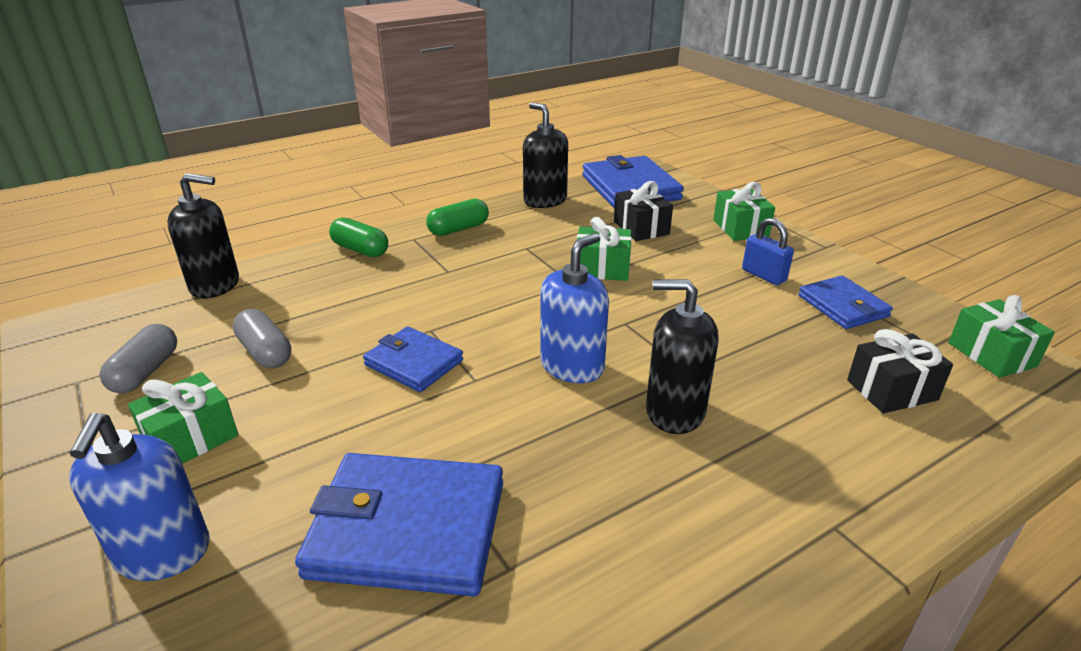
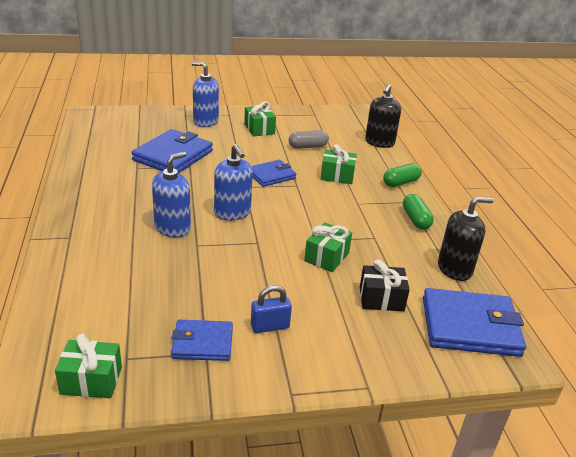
camera: 110 degrees right, 0 degrees up
(145, 372) = (311, 125): grey capsule -> none
(674, 411) = (172, 228): black soap dispenser -> blue soap dispenser
(740, 228) = (354, 356): green gift -> green gift (337, 176)
(892, 390) = (113, 307): black gift -> none

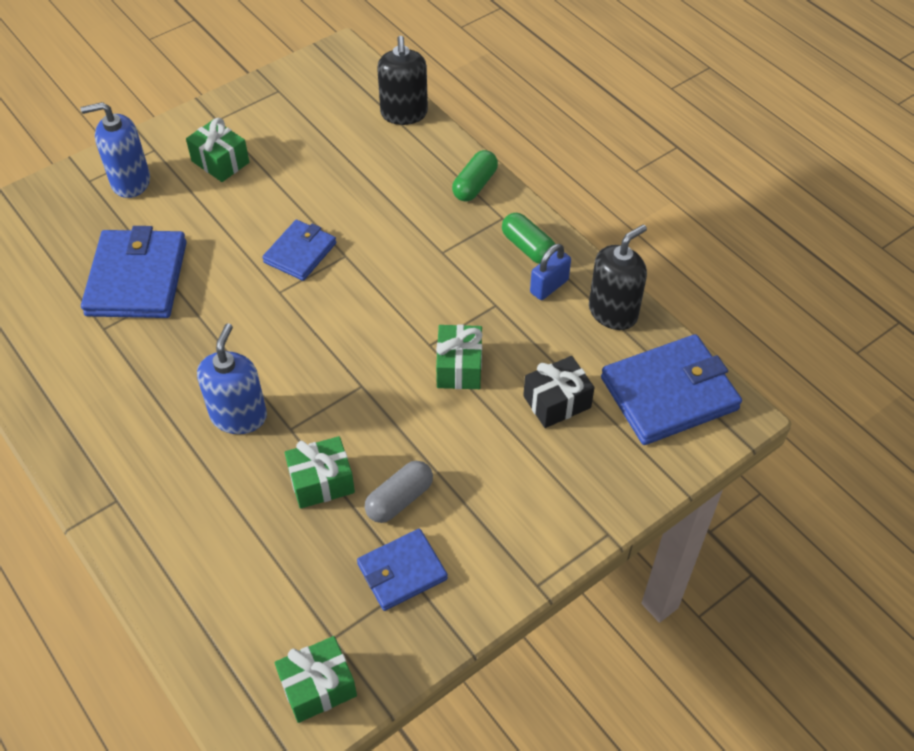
camera: 25 degrees left, 20 degrees up
(232, 213) = (296, 350): blue soap dispenser -> none
(270, 326) = (460, 508): blue padlock -> blue padlock (549, 286)
(308, 147) = (312, 168): grey capsule -> grey capsule (399, 499)
(337, 176) = (387, 211): green gift -> green gift (321, 482)

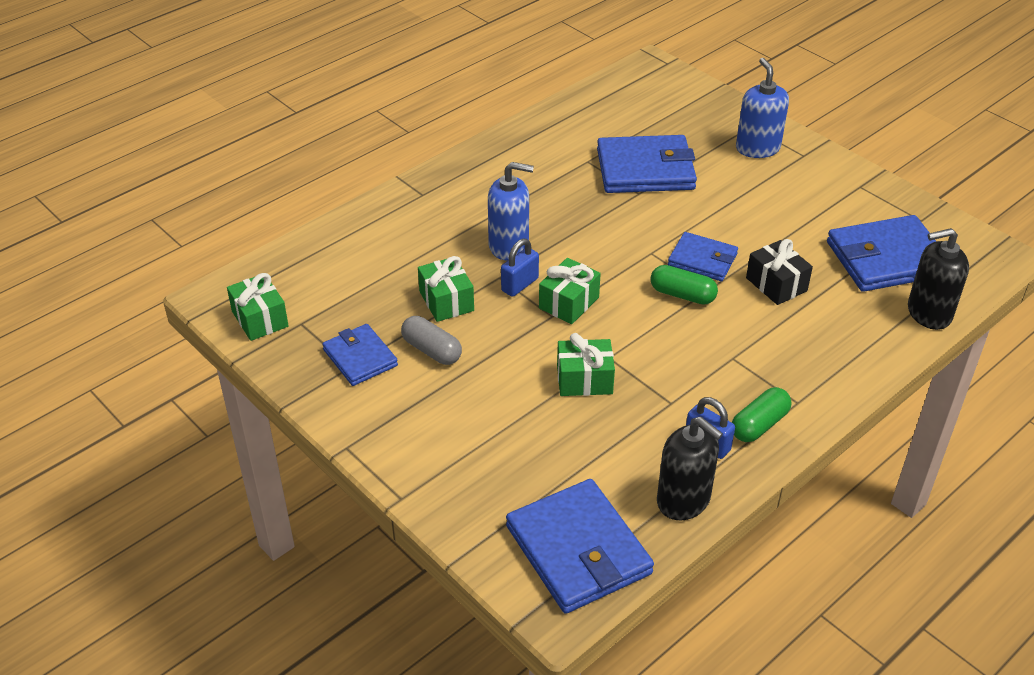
camera: 85 degrees right, 10 degrees down
(220, 162) = (803, 196): green gift -> green gift (569, 303)
(307, 410) = (519, 284): none -> blue padlock
(327, 124) = (887, 258): none -> blue wallet
(475, 185) = (839, 376): green capsule -> green capsule (682, 295)
(557, 402) = (553, 455): black gift -> black gift (776, 284)

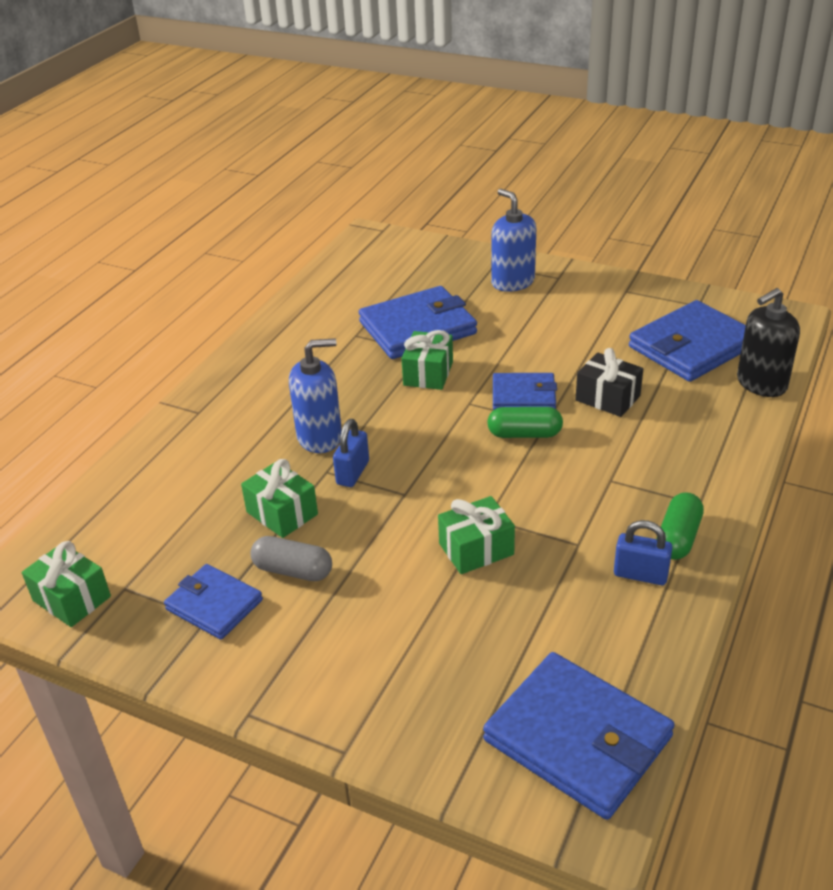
camera: 20 degrees left, 5 degrees down
(569, 303) = (414, 476): green gift -> green gift (428, 373)
(683, 500) = (653, 642): black soap dispenser -> none

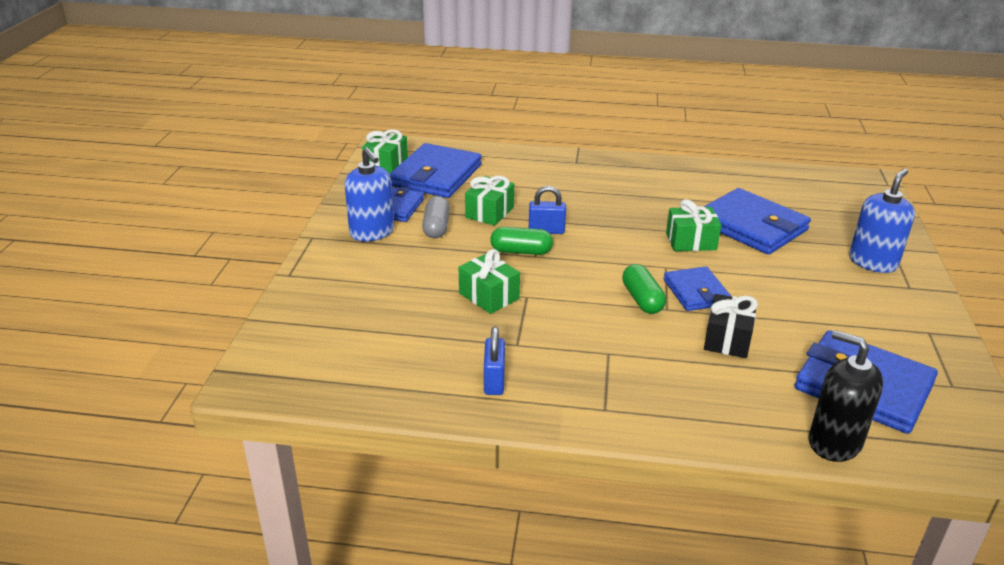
camera: 70 degrees right, 5 degrees down
(320, 437) = (578, 210): blue soap dispenser -> blue soap dispenser (372, 232)
(577, 738) = (314, 366): blue wallet -> blue wallet (436, 175)
(678, 538) = (550, 399): green capsule -> green capsule (521, 251)

